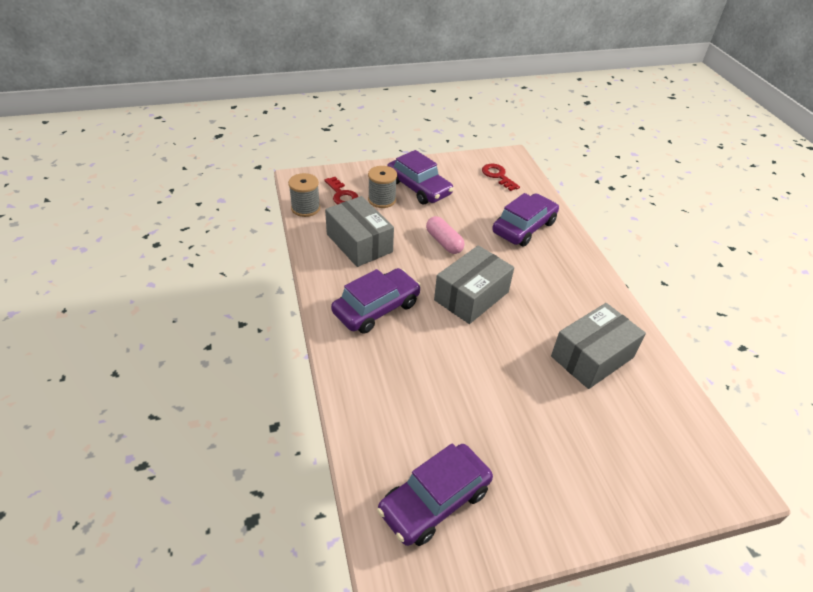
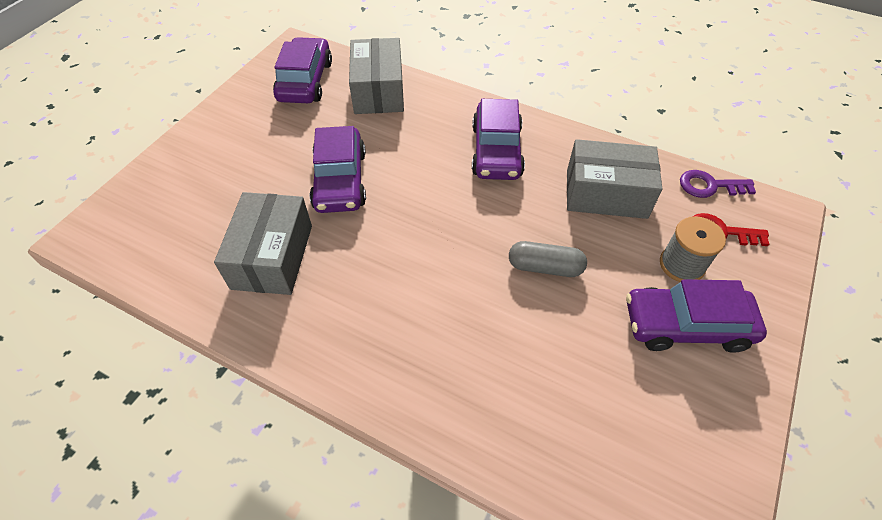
camera: 135 degrees right, 10 degrees up
(305, 208) = (709, 186): grey spool -> purple key
(444, 242) = (545, 267): pink capsule -> grey capsule
(471, 296) = (441, 227): grey box -> grey box (378, 91)
(498, 176) = (653, 469): red key -> none
(524, 227) = (499, 381): purple car -> purple car (340, 180)

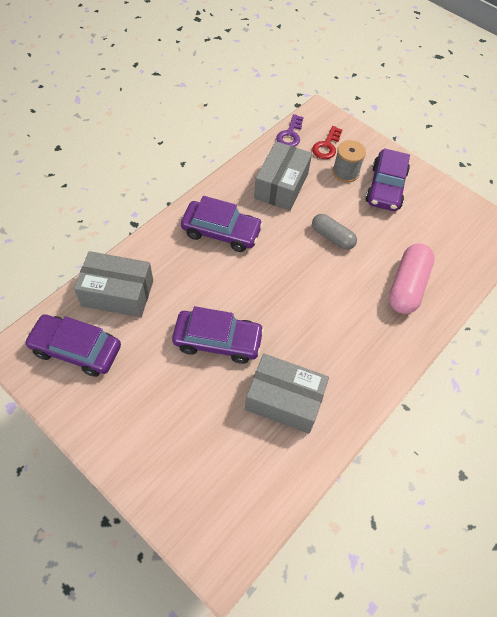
camera: 80 degrees left, 5 degrees up
(496, 382) = (407, 286): none -> pink capsule
(545, 267) = (332, 237): grey capsule -> grey capsule turned 75 degrees counterclockwise

